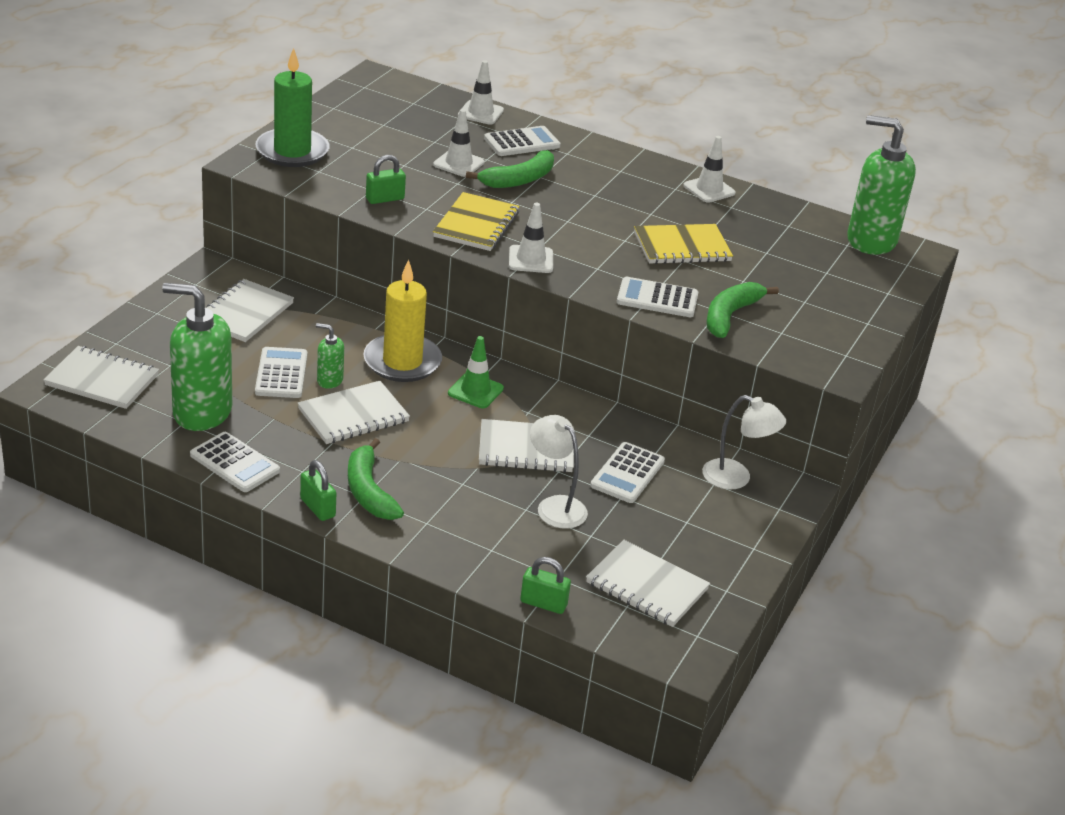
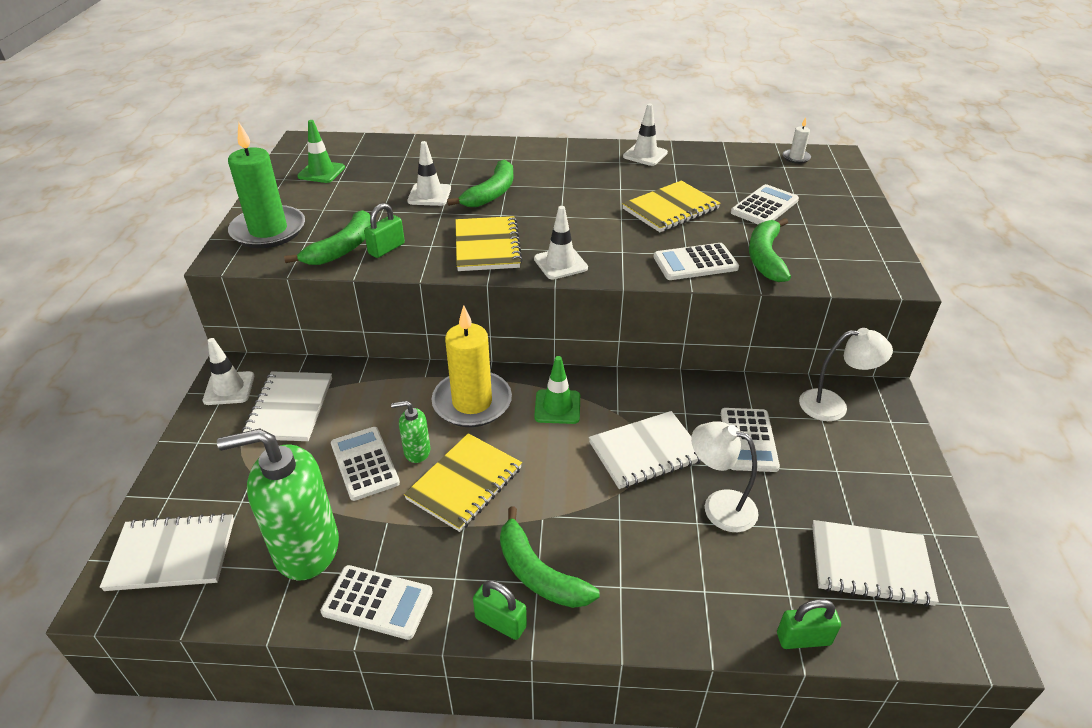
camera: 20 degrees left, 5 degrees up
(346, 186) = (342, 248): none -> green banana
(353, 415) = (465, 483): white notebook -> yellow notebook
(372, 111) = (321, 172): none -> green traffic cone
(480, 113) = (415, 147): white traffic cone -> white traffic cone (229, 388)
(522, 142) = (468, 161): white calculator -> white calculator (764, 206)
(871, 240) = (796, 158): green soap dispenser -> white candle

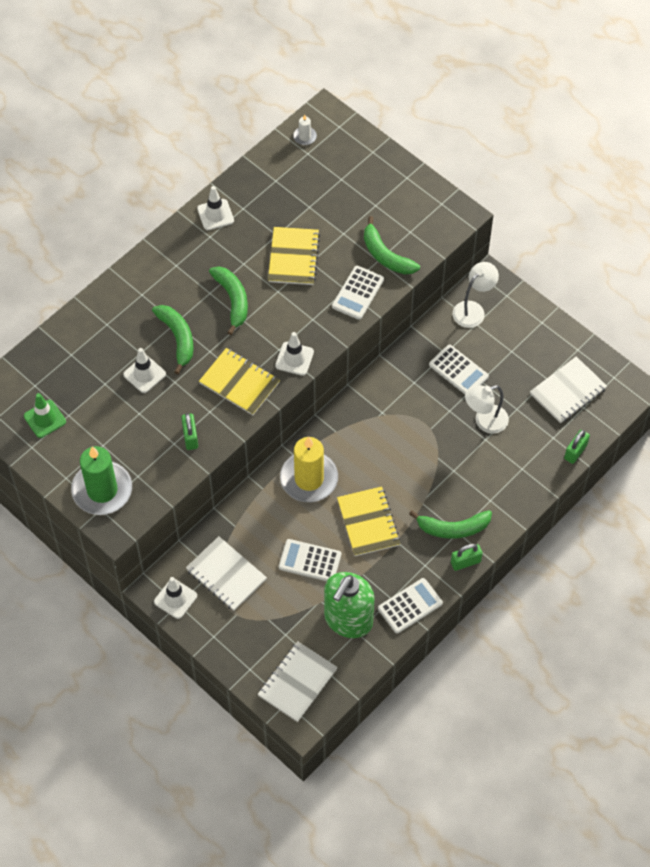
camera: 50 degrees left, 20 degrees up
(342, 248) = (166, 460): green banana -> green banana (232, 300)
(417, 451) = (323, 530): green soap dispenser -> none
(557, 407) = (352, 439): green traffic cone -> none
(646, 452) = (423, 424): white notebook -> none
(764, 206) = (339, 207): white calculator -> none

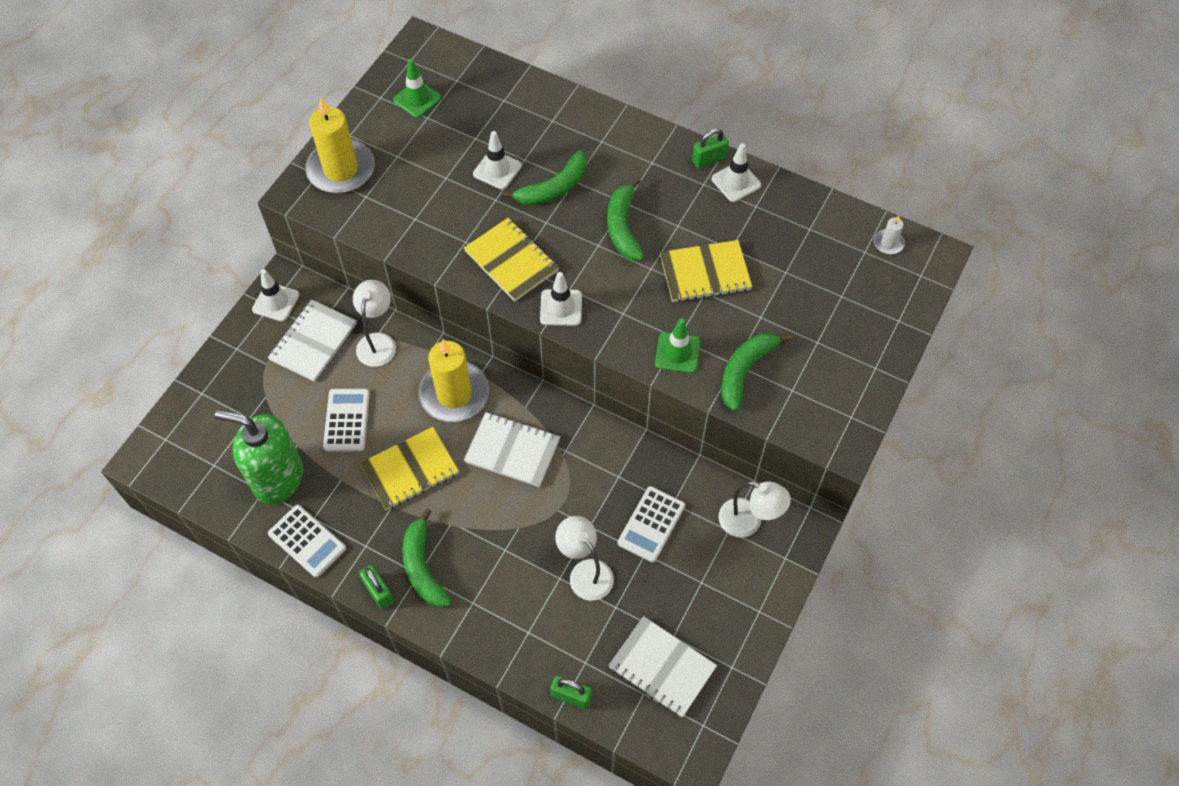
camera: 75 degrees right, 0 degrees up
(102, 490) = (341, 170): green candle -> yellow candle
(190, 437) = (426, 232): green padlock -> green padlock (709, 160)
(232, 300) = (623, 227): green banana -> green banana turned 120 degrees clockwise
(239, 383) = (511, 261): yellow notebook -> yellow notebook turned 60 degrees counterclockwise
(242, 525) = (378, 342): none -> white lamp
(297, 682) = (191, 444): white notebook -> white notebook (512, 451)
(358, 293) = (677, 353): white calculator -> green traffic cone

